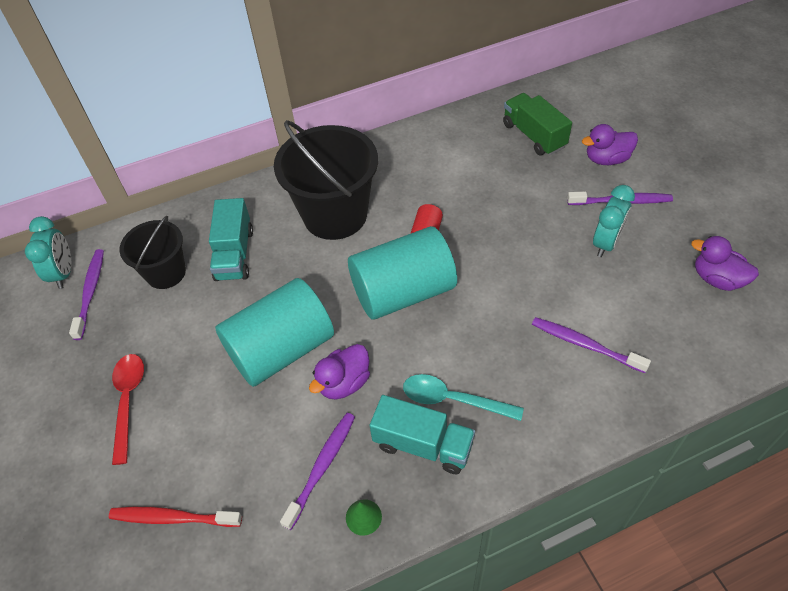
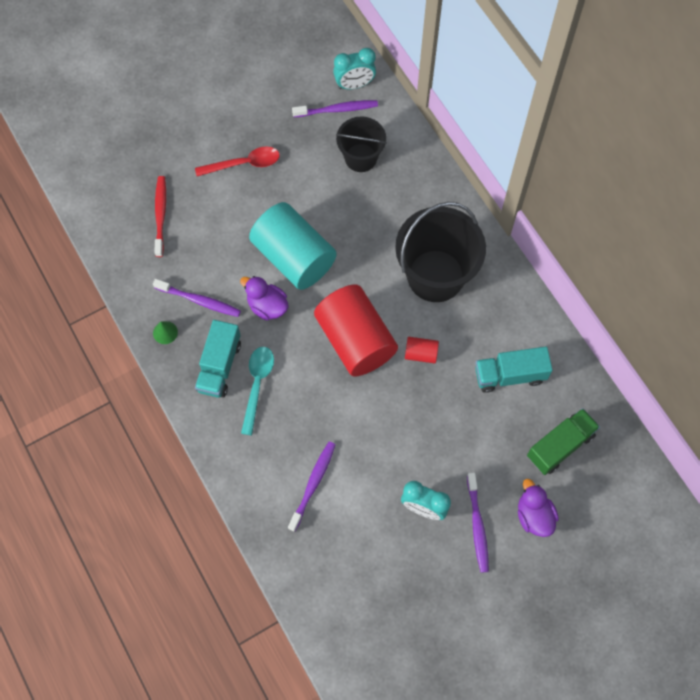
camera: 80 degrees right, 15 degrees up
(234, 254) = (384, 204): turquoise truck -> turquoise truck (510, 375)
(403, 292) = (355, 340): turquoise cylinder -> red cylinder
(717, 279) = (390, 602): purple duck -> none

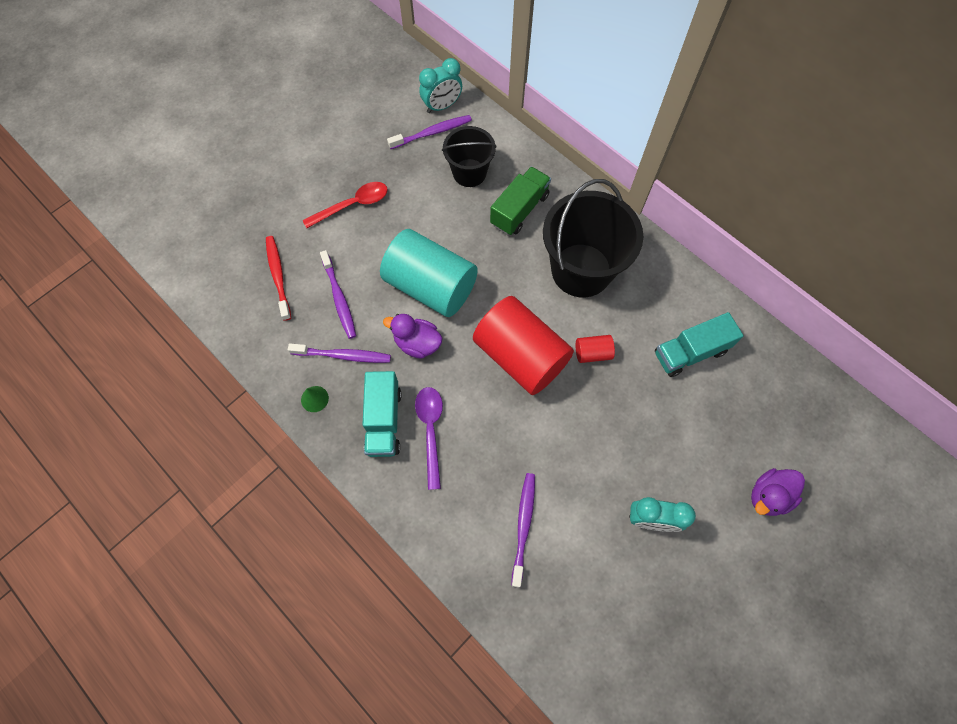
camera: 15 degrees left, 0 degrees up
(257, 385) = (430, 430): turquoise spoon -> purple spoon
(477, 525) = (714, 524): purple toothbrush -> purple toothbrush (339, 298)
(534, 515) = (768, 496): purple duck -> purple duck turned 90 degrees counterclockwise
(560, 446) = (767, 413): green truck -> green truck (519, 210)

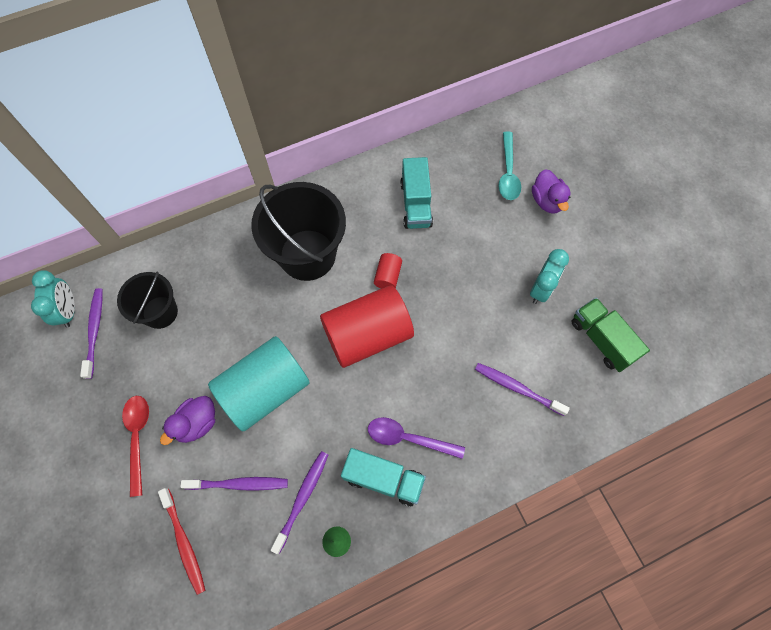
camera: 70 degrees left, 0 degrees up
(278, 276) = (184, 542): red toothbrush -> red toothbrush turned 120 degrees counterclockwise
(417, 343) = (319, 422): purple duck -> purple duck (197, 423)
(519, 210) = (223, 282): green truck -> green truck (601, 340)
(782, 439) = (508, 173): none -> turquoise spoon

